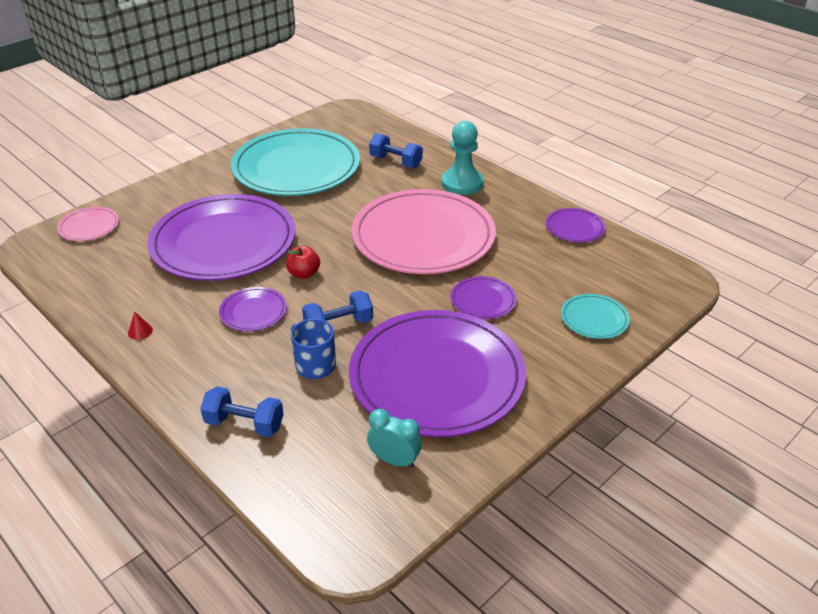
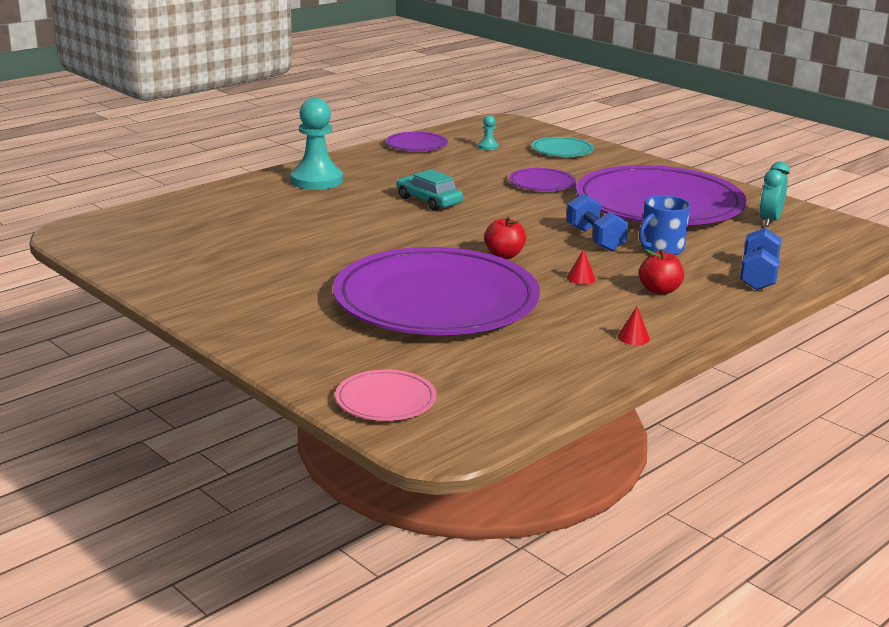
camera: 90 degrees left, 15 degrees down
(223, 354) = (659, 290): none -> red apple
(253, 311) = (581, 278): purple plate -> red cone
(296, 167) = (245, 262): turquoise plate -> none
(395, 162) = (251, 208): blue dumbbell -> none
(423, 236) = (429, 201): pink plate -> turquoise car
(586, 269) = (488, 147): none -> turquoise pawn

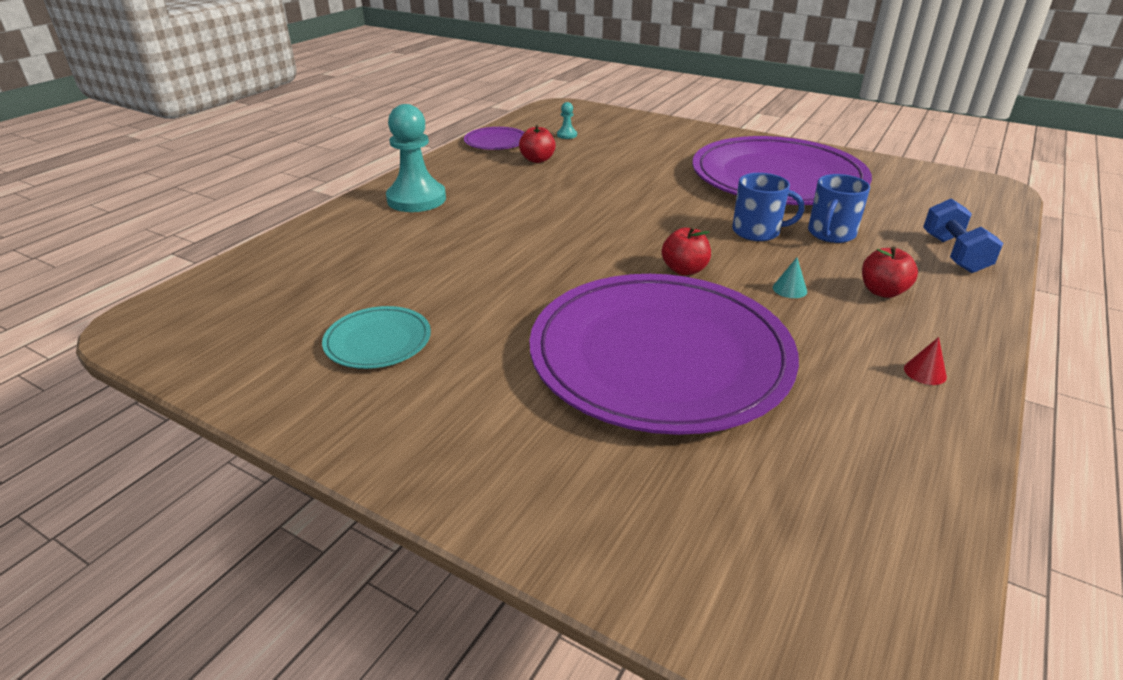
camera: 15 degrees left, 10 degrees up
(385, 400) = (729, 581): pink plate -> none
(429, 201) = (553, 208): turquoise car -> none
(444, 163) = (537, 160): none -> red apple
(542, 183) = (649, 170): purple plate -> none
(562, 150) = (638, 130): turquoise plate -> turquoise plate (378, 341)
(581, 278) = (789, 289): red cone -> turquoise cone
(595, 239) = (757, 231): blue dumbbell -> blue mug
(769, 221) = (892, 183): turquoise clock -> none

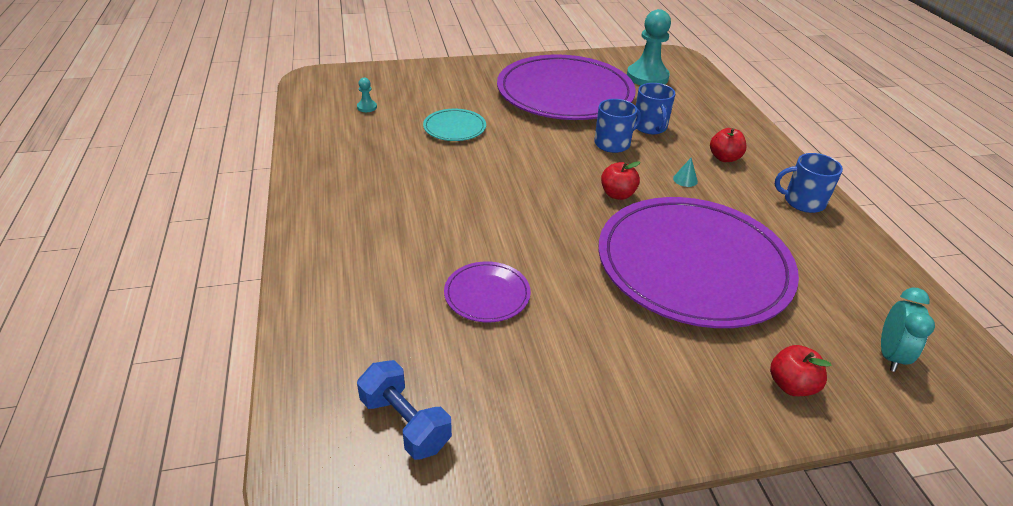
camera: 45 degrees left, 5 degrees up
(378, 341) = (528, 364): turquoise plate -> turquoise plate (454, 128)
(416, 199) = (345, 226): turquoise pawn -> turquoise pawn (647, 77)
(496, 142) = (317, 137): purple plate -> purple plate (487, 294)
(537, 160) = (382, 142): red apple -> red apple (791, 385)
(760, 565) = (890, 355): none -> turquoise clock
(925, 372) = (803, 201): red cone -> blue mug
(954, 254) = (719, 114): blue dumbbell -> blue dumbbell (405, 423)

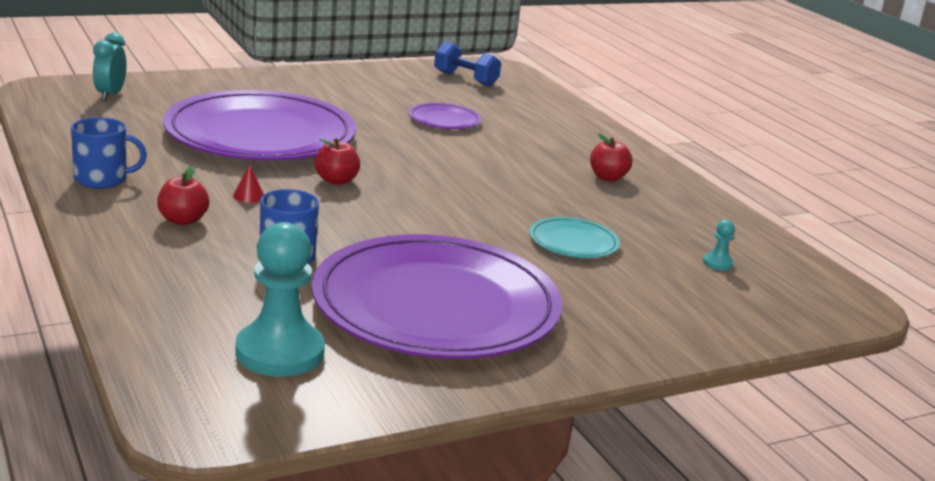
camera: 165 degrees right, 15 degrees down
(613, 143) = (344, 232): blue mug -> none
(685, 179) = (248, 196): turquoise cone -> red cone
(791, 385) = (204, 86): red apple -> red apple (607, 178)

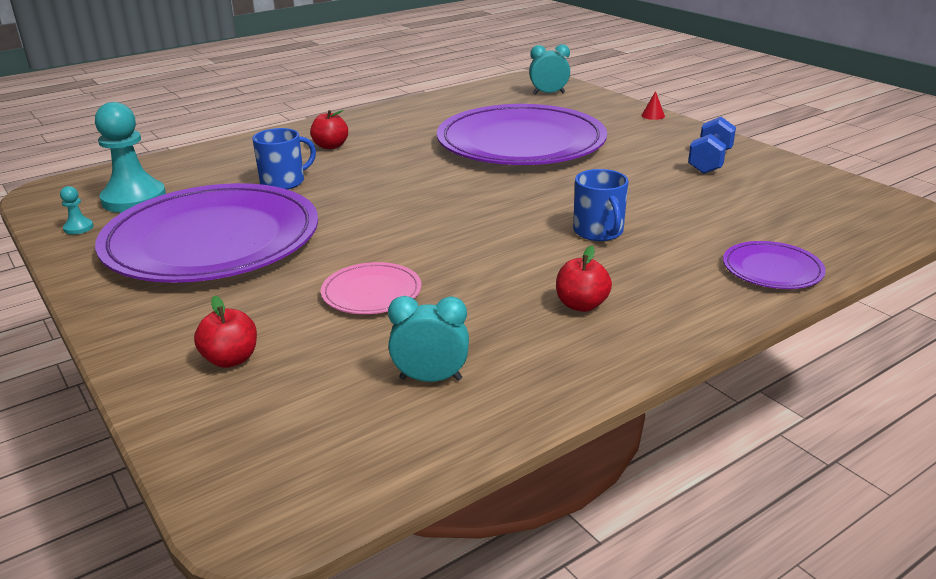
camera: 85 degrees right, 5 degrees up
(102, 179) = (385, 117): blue mug -> blue mug (599, 232)
(248, 196) = (388, 157): red cone -> red cone (653, 115)
(336, 181) = (444, 179): red apple -> red apple (231, 359)
(444, 120) = (659, 203): purple plate -> purple plate (772, 269)
(465, 79) = (820, 200): blue dumbbell -> blue dumbbell (710, 162)
(573, 242) = (371, 292): turquoise plate -> pink plate
(703, 238) = (430, 379): none -> turquoise clock
(717, 263) = (357, 390): turquoise pawn -> turquoise pawn (78, 228)

